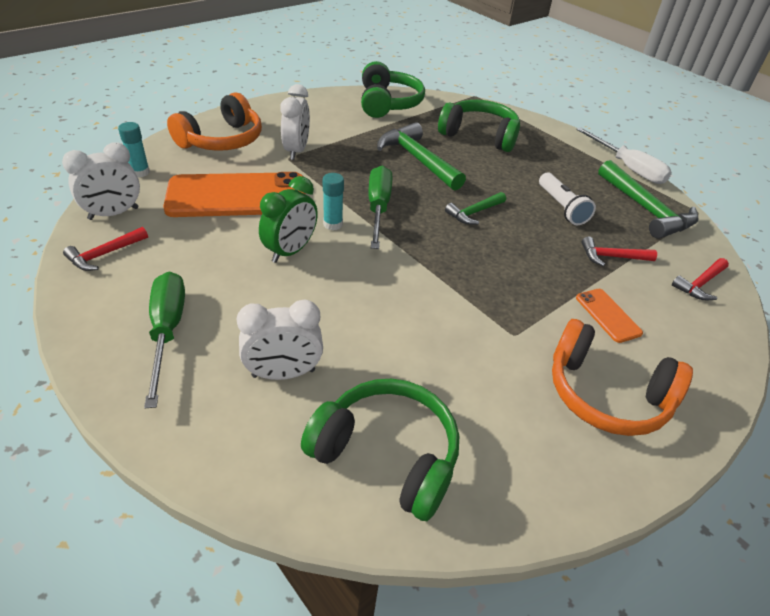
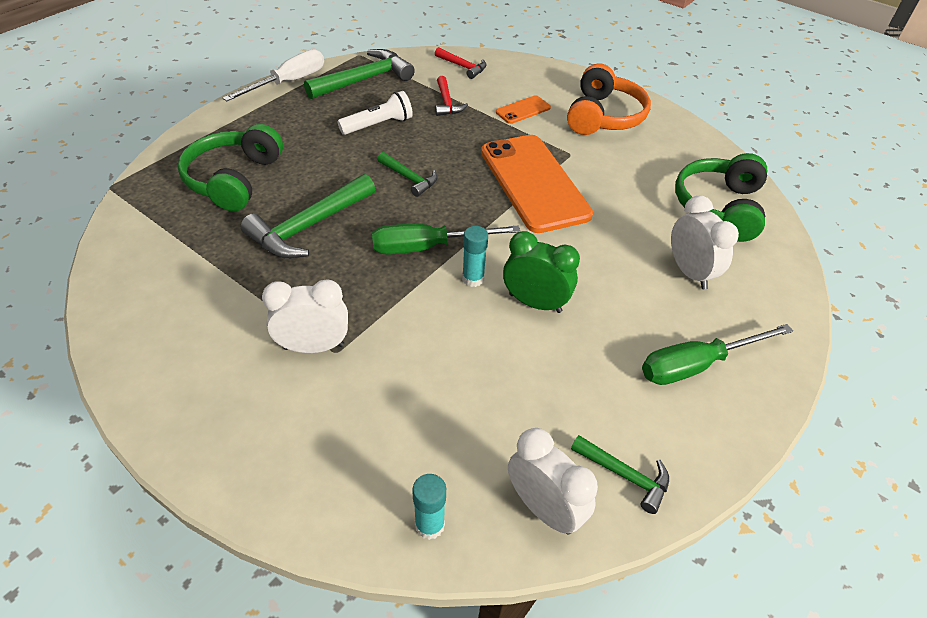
camera: 100 degrees left, 5 degrees up
(104, 254) = (625, 475): red hammer -> green hammer
(222, 140) = (300, 448): orange headphones -> none
(237, 196) = (450, 380): orange phone -> orange phone (534, 183)
(388, 103) = (142, 271): green headphones -> none

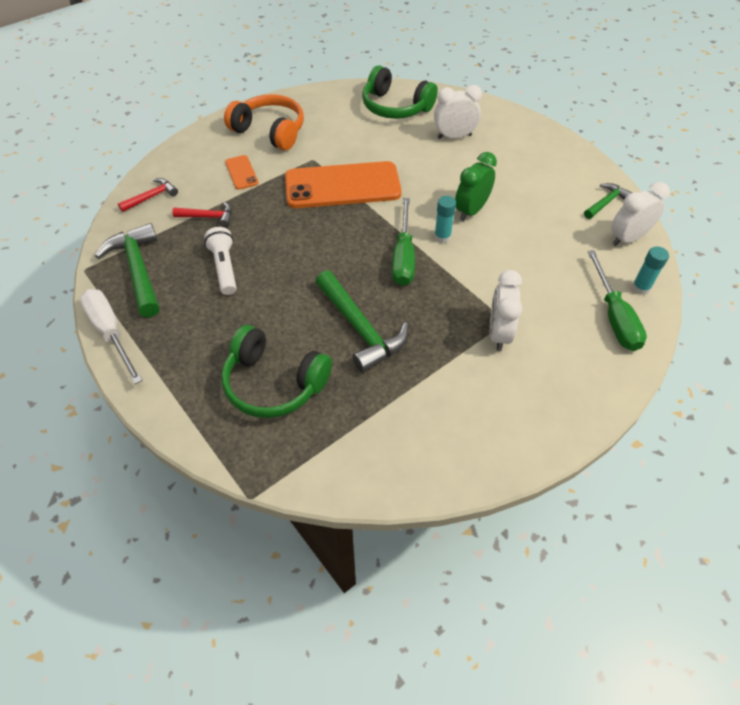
camera: 75 degrees left, 5 degrees up
(409, 178) = (314, 256): green hammer -> none
(696, 365) = (530, 155): green screwdriver -> green screwdriver (614, 316)

